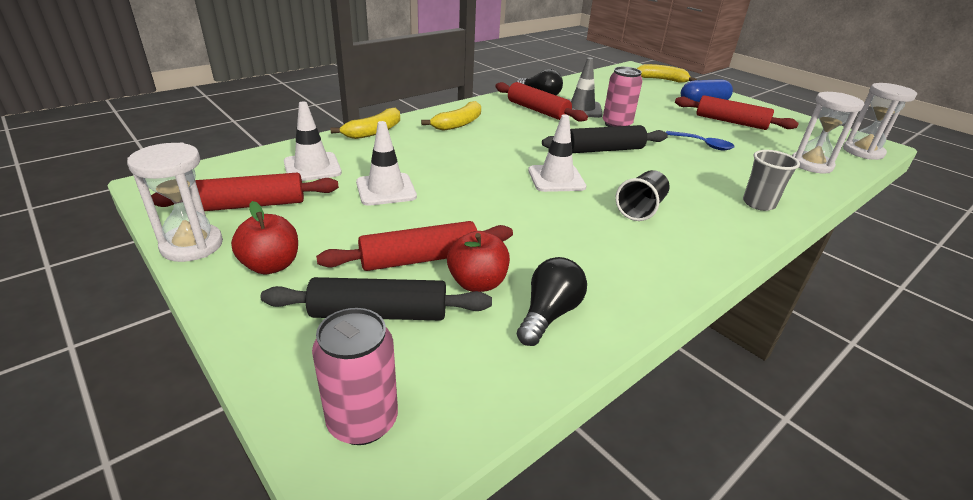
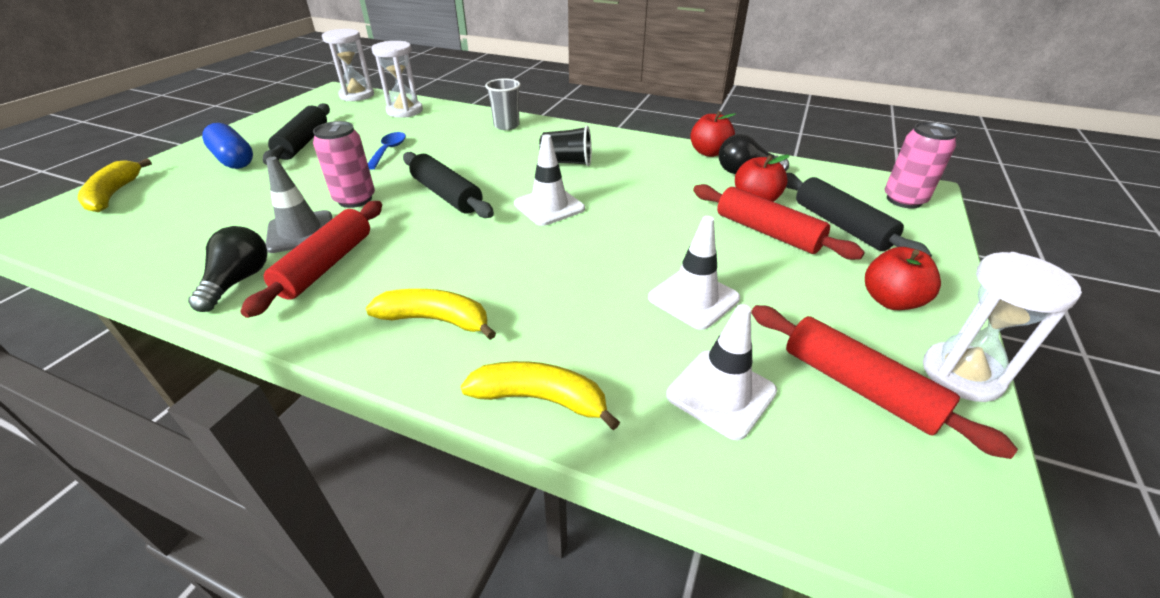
camera: 115 degrees left, 5 degrees up
(623, 313) = (709, 152): none -> red apple
(731, 122) = (303, 143): red rolling pin -> black rolling pin

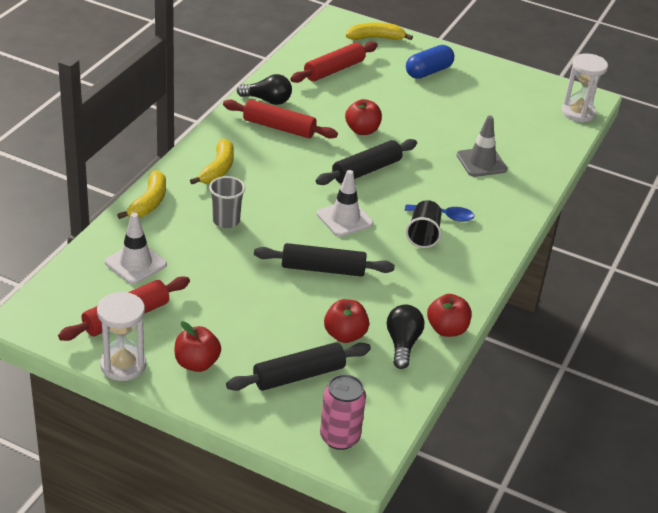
camera: 90 degrees right, 0 degrees up
(300, 232) = (319, 114): grey traffic cone -> grey traffic cone (481, 162)
(303, 143) = (461, 97): black rolling pin -> black rolling pin (323, 269)
(355, 199) = (362, 130): pink can -> red apple
(388, 151) = (446, 139): blue spoon -> blue spoon (444, 216)
(405, 111) = (539, 143): white hourglass -> none
(506, 126) = (507, 203): grey cup -> grey cup (226, 221)
(693, 298) = (218, 270): white traffic cone -> none
(767, 232) = (293, 328): red rolling pin -> red rolling pin (334, 70)

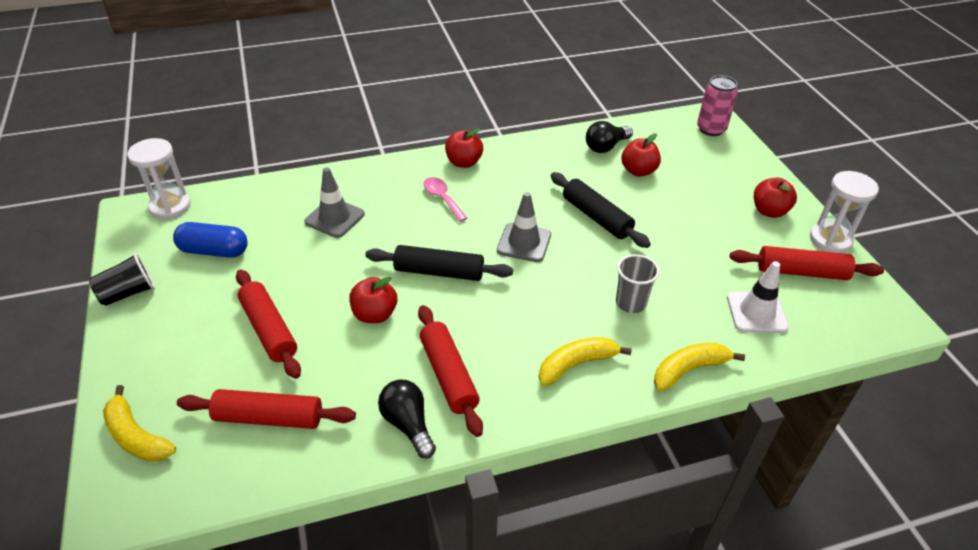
camera: 130 degrees left, 5 degrees up
(299, 375) = (700, 168): black rolling pin -> none
(344, 219) = (524, 242): white traffic cone -> grey traffic cone
(400, 95) = (269, 329): none -> red rolling pin
(423, 234) = (481, 196): black cup -> black cup (128, 293)
(428, 72) = (186, 340): blue capsule -> blue capsule (214, 251)
(444, 216) = (442, 198): blue spoon -> pink spoon
(447, 329) = (564, 138): red apple -> red apple (464, 162)

